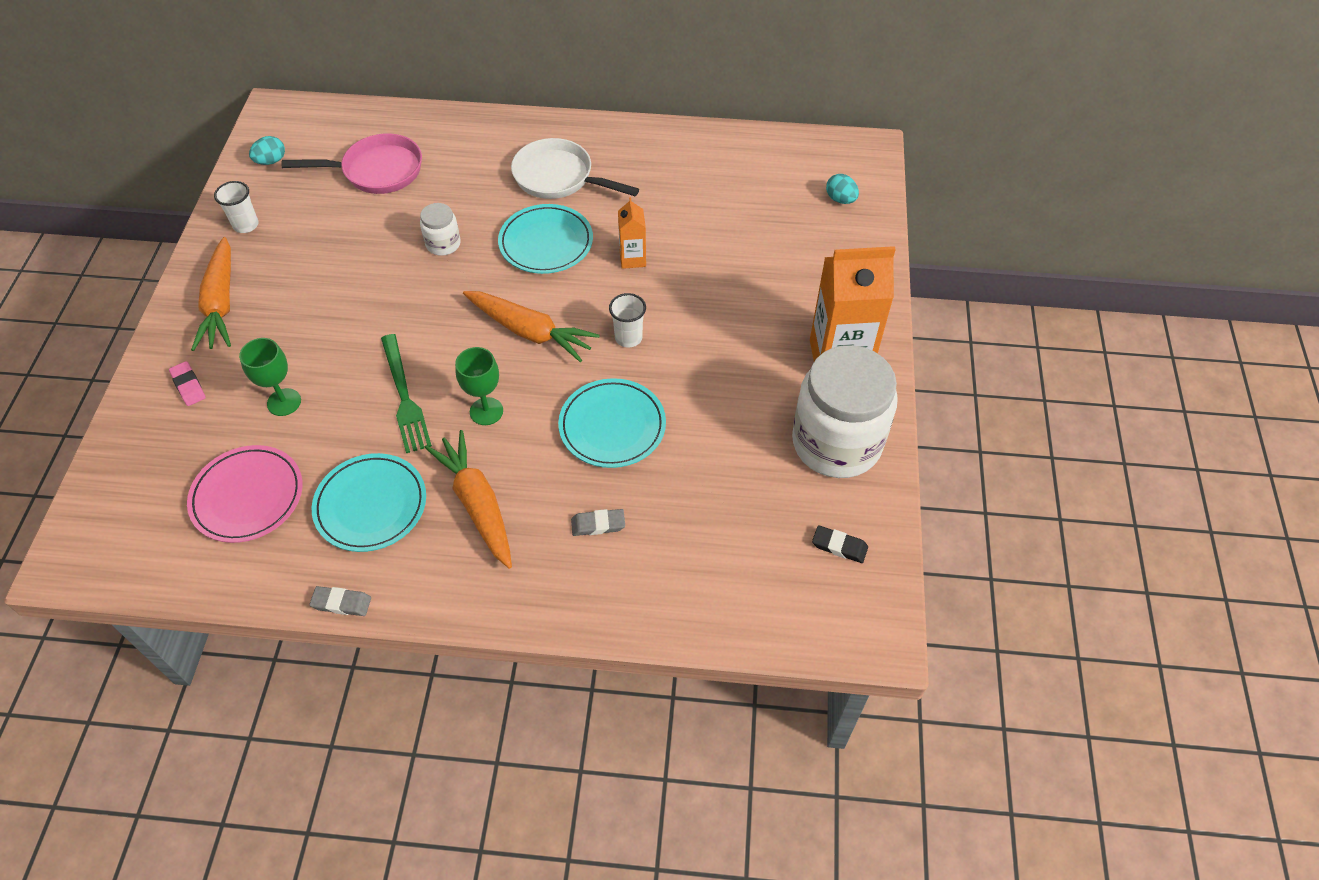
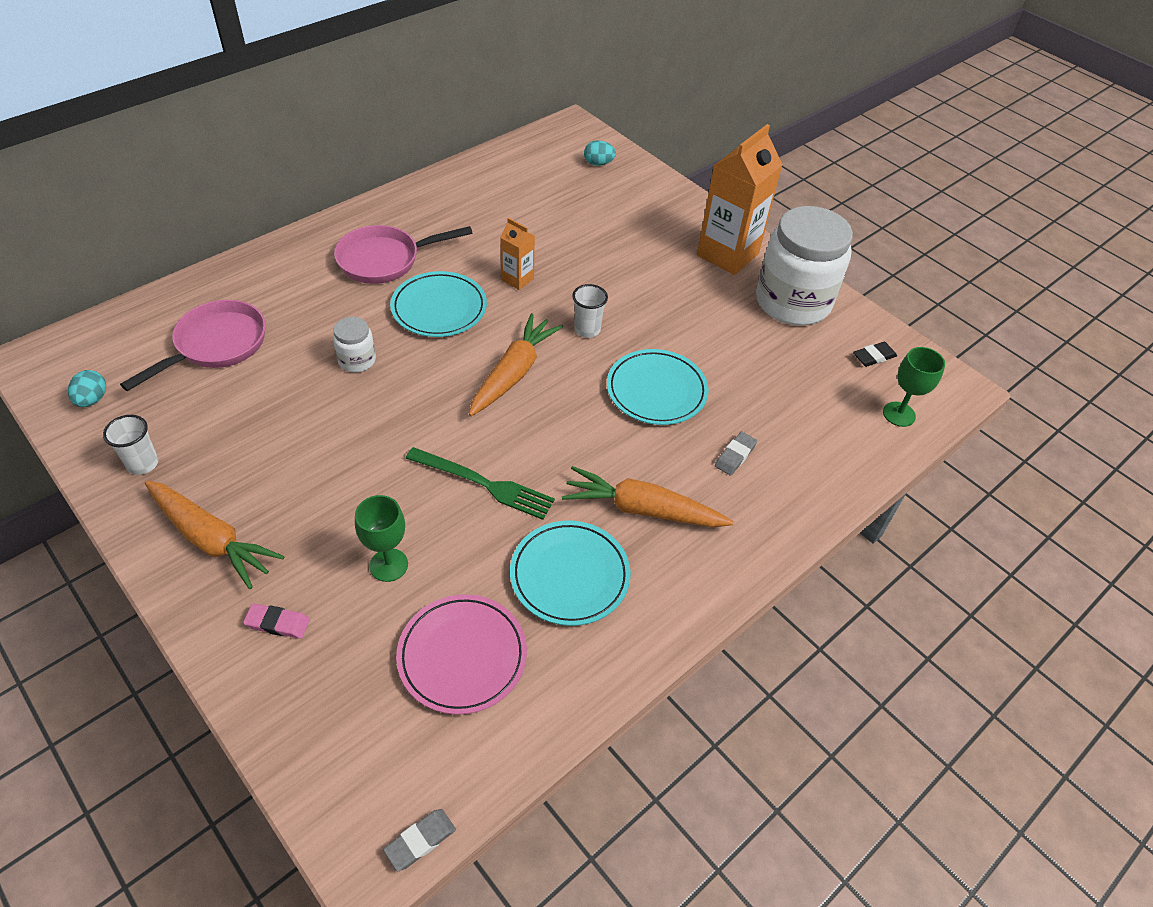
camera: 50 degrees left, 5 degrees down
(341, 603) = (648, 657): grey eraser -> grey eraser (420, 841)
(486, 411) = (560, 446): green goblet -> green goblet (899, 414)
(530, 331) = (513, 373): orange carrot -> orange carrot turned 45 degrees counterclockwise
(558, 177) = (384, 260): white pan -> pink pan

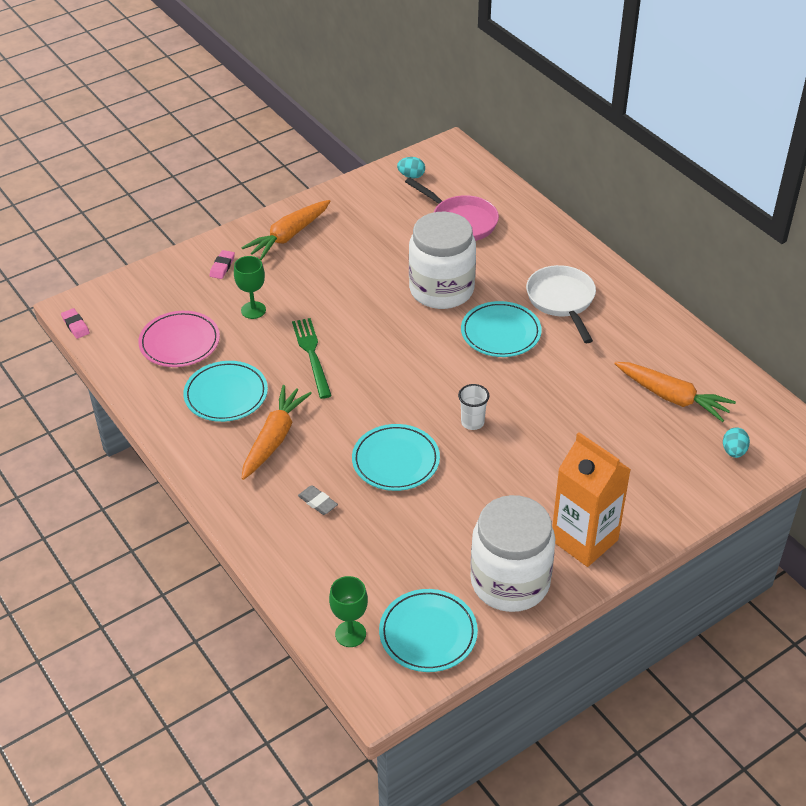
camera: 100 degrees right, 5 degrees down
(143, 464) = (353, 203): white cup -> none
(357, 360) = (441, 289): white jar -> white jar, size x2.25
(384, 260) = (562, 301): pink pan -> white pan
(420, 841) = (75, 325): grey eraser -> pink eraser
(484, 484) = (312, 355): green fork -> green fork turned 135 degrees clockwise
(513, 373) = (422, 374): orange carrot -> orange carrot (672, 397)
(517, 279) = (539, 381): orange carton -> none
(874, 357) = (428, 633): black eraser -> turquoise plate

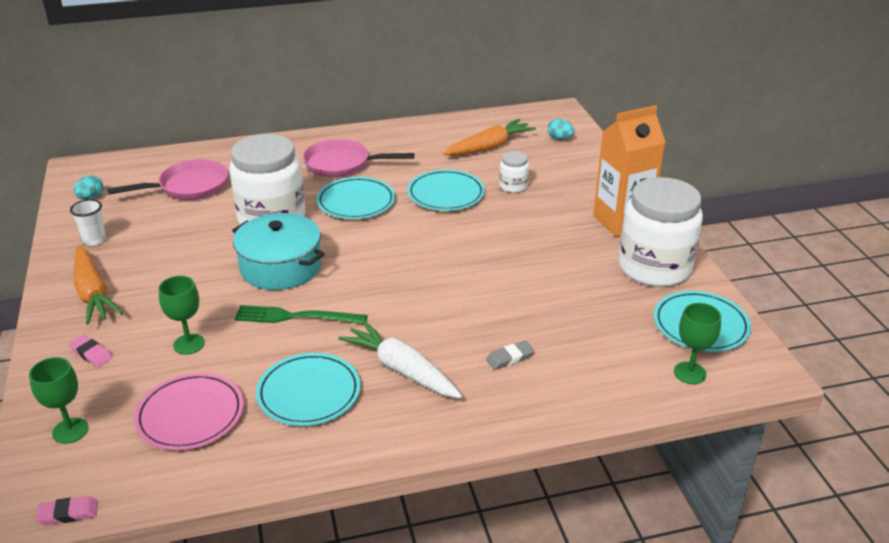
camera: 70 degrees left, 10 degrees down
(144, 293) = (70, 431): none -> green goblet
(274, 438) = (401, 370): orange carrot -> white carrot
(374, 321) = (280, 267): none -> turquoise pot
(395, 461) = (480, 296): turquoise plate -> turquoise plate (446, 194)
(472, 422) = (457, 242): white cup -> white cup (94, 240)
(562, 301) = (342, 164): white pan -> pink pan
(601, 437) = (513, 186): none -> white jar

